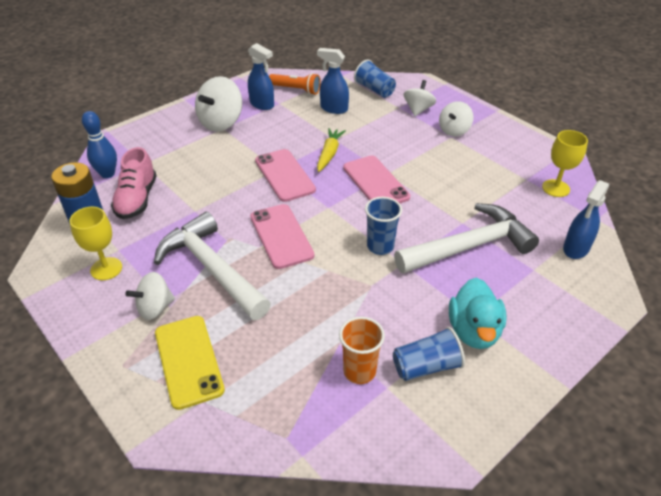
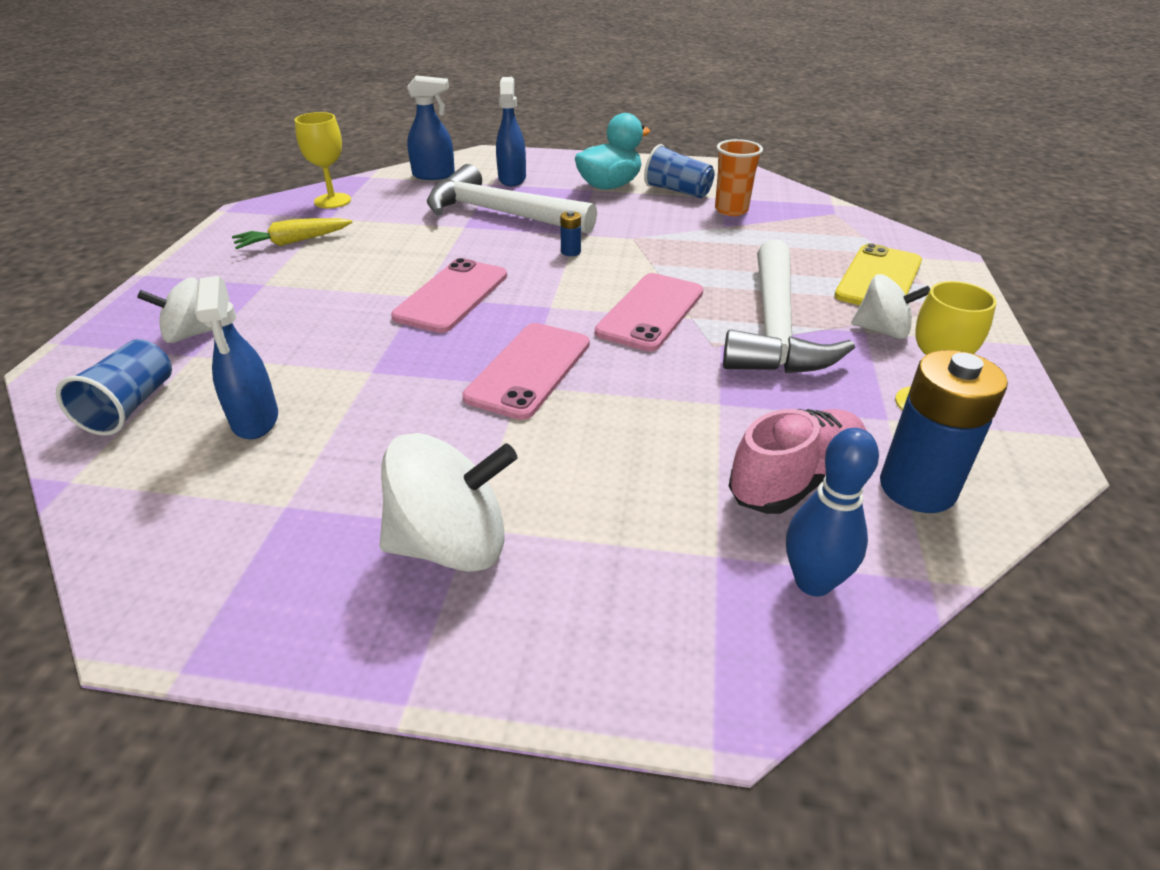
camera: 130 degrees left, 5 degrees down
(262, 104) = (314, 528): blue spray bottle -> blue spray bottle (512, 179)
(296, 90) = (197, 514): orange flashlight -> none
(329, 154) = (422, 358): yellow carrot -> yellow carrot (293, 242)
(380, 246) = (570, 252): blue cup -> blue battery
(454, 130) = (243, 286): white spinning top -> none

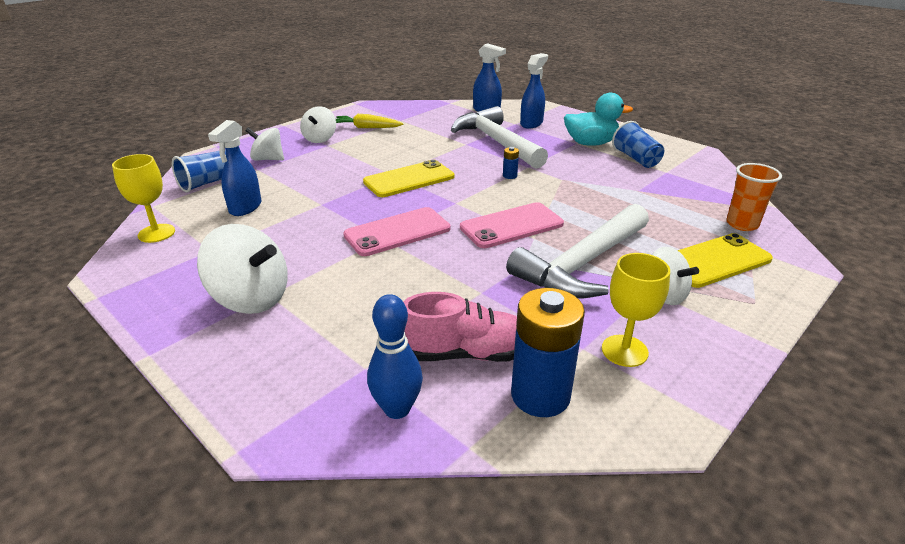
camera: 35 degrees right, 5 degrees down
(239, 278) = (320, 139): none -> white spinning top
(332, 201) = (413, 111): yellow goblet -> yellow goblet (156, 233)
(451, 296) = (409, 179): pink phone -> yellow phone
(731, 210) = (660, 181): orange cup -> orange cup (742, 224)

